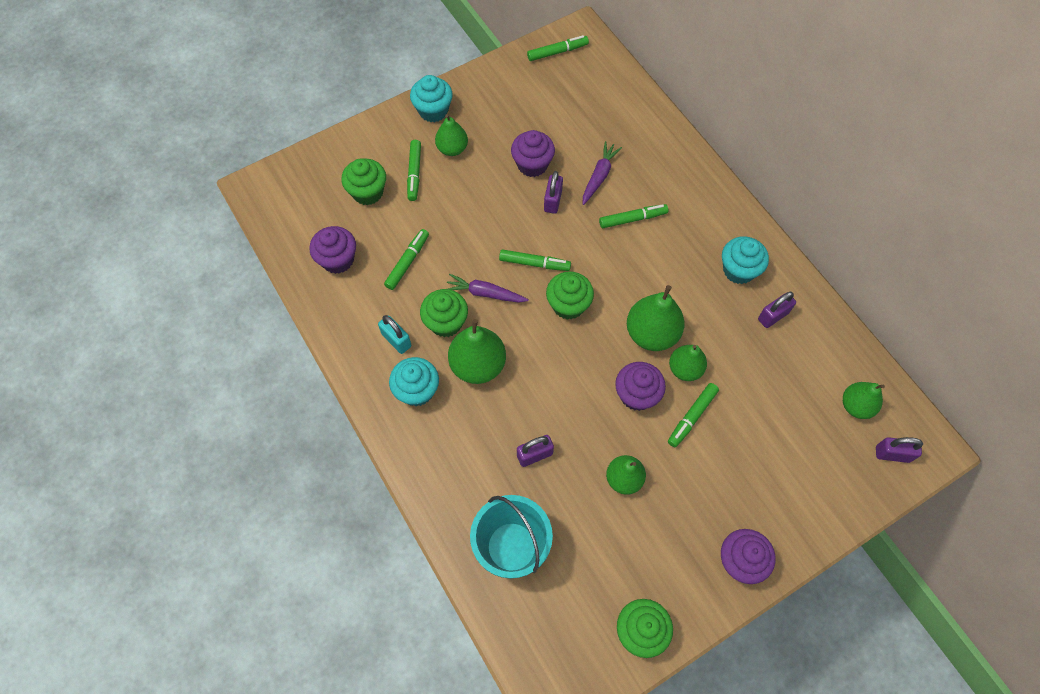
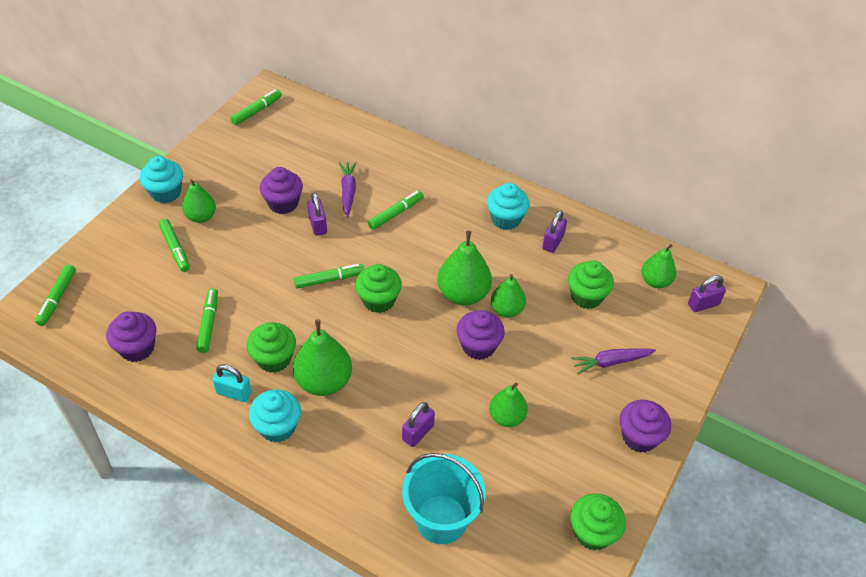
camera: 30 degrees left, 15 degrees down
(368, 192) = (137, 280): green cupcake -> green cupcake (586, 296)
(485, 293) = (297, 320): purple carrot -> purple carrot (611, 362)
(692, 417) = (534, 344): green marker -> green marker (57, 298)

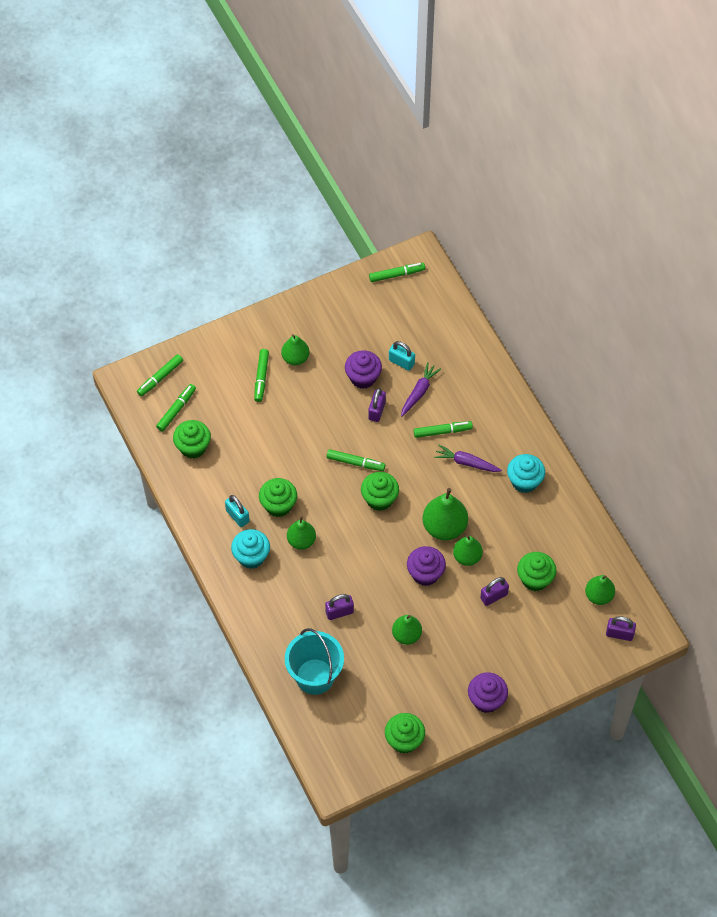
camera: 35 degrees right, 10 degrees up
(137, 348) = (193, 447): purple cupcake -> green cupcake
(166, 193) = (281, 322): turquoise cupcake -> none
(209, 323) = (250, 453): green marker -> green marker (176, 410)
(312, 175) = (401, 362): none -> turquoise padlock
(324, 381) = (301, 541): green pear -> green pear, size x0.64
(553, 242) = (546, 521): purple padlock -> purple padlock (494, 596)
(611, 362) = (511, 638): purple carrot -> purple carrot (466, 463)

